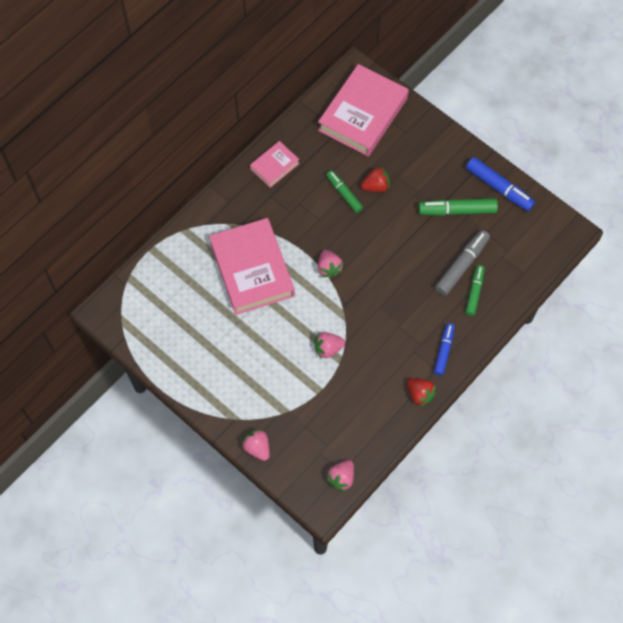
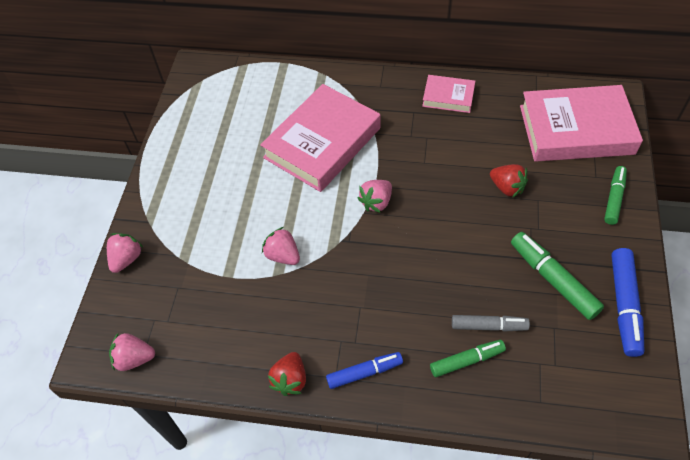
camera: 60 degrees right, 10 degrees down
(344, 194) = (472, 166): green marker -> green marker (614, 198)
(461, 266) = (489, 326): grey marker -> grey marker, size x0.66

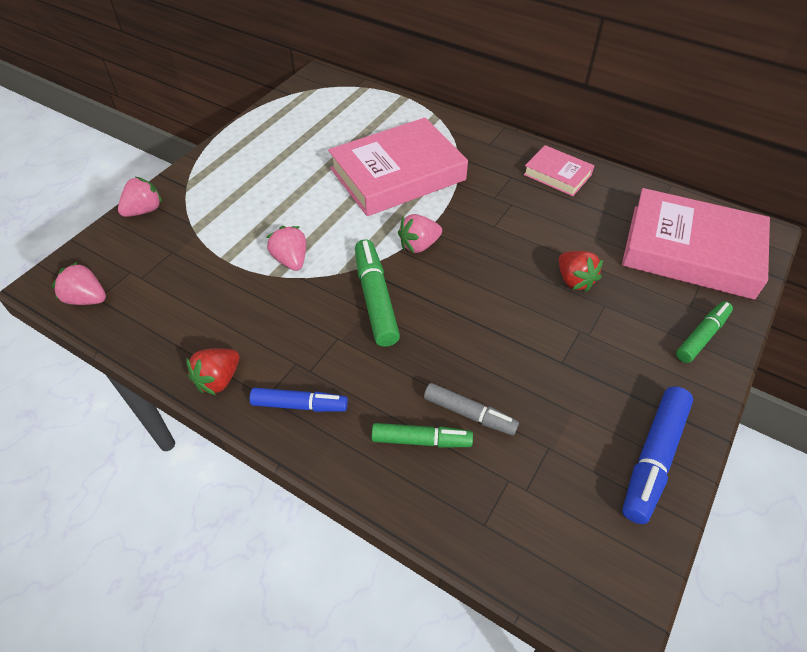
camera: 20 degrees right, 5 degrees down
(553, 279) = (576, 394): green marker -> green marker (375, 298)

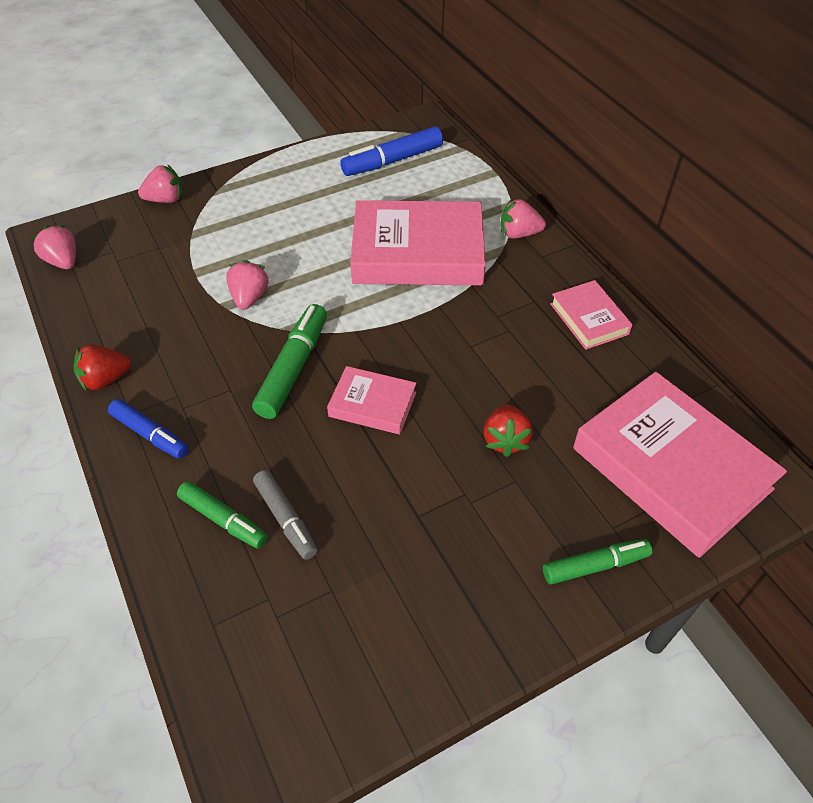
camera: 30 degrees right, 0 degrees up
(419, 245) = (377, 334): pink strawberry -> pink strawberry (519, 234)
(460, 298) = (372, 404): none -> pink book
(653, 458) = (425, 658): blue marker -> blue marker (392, 161)

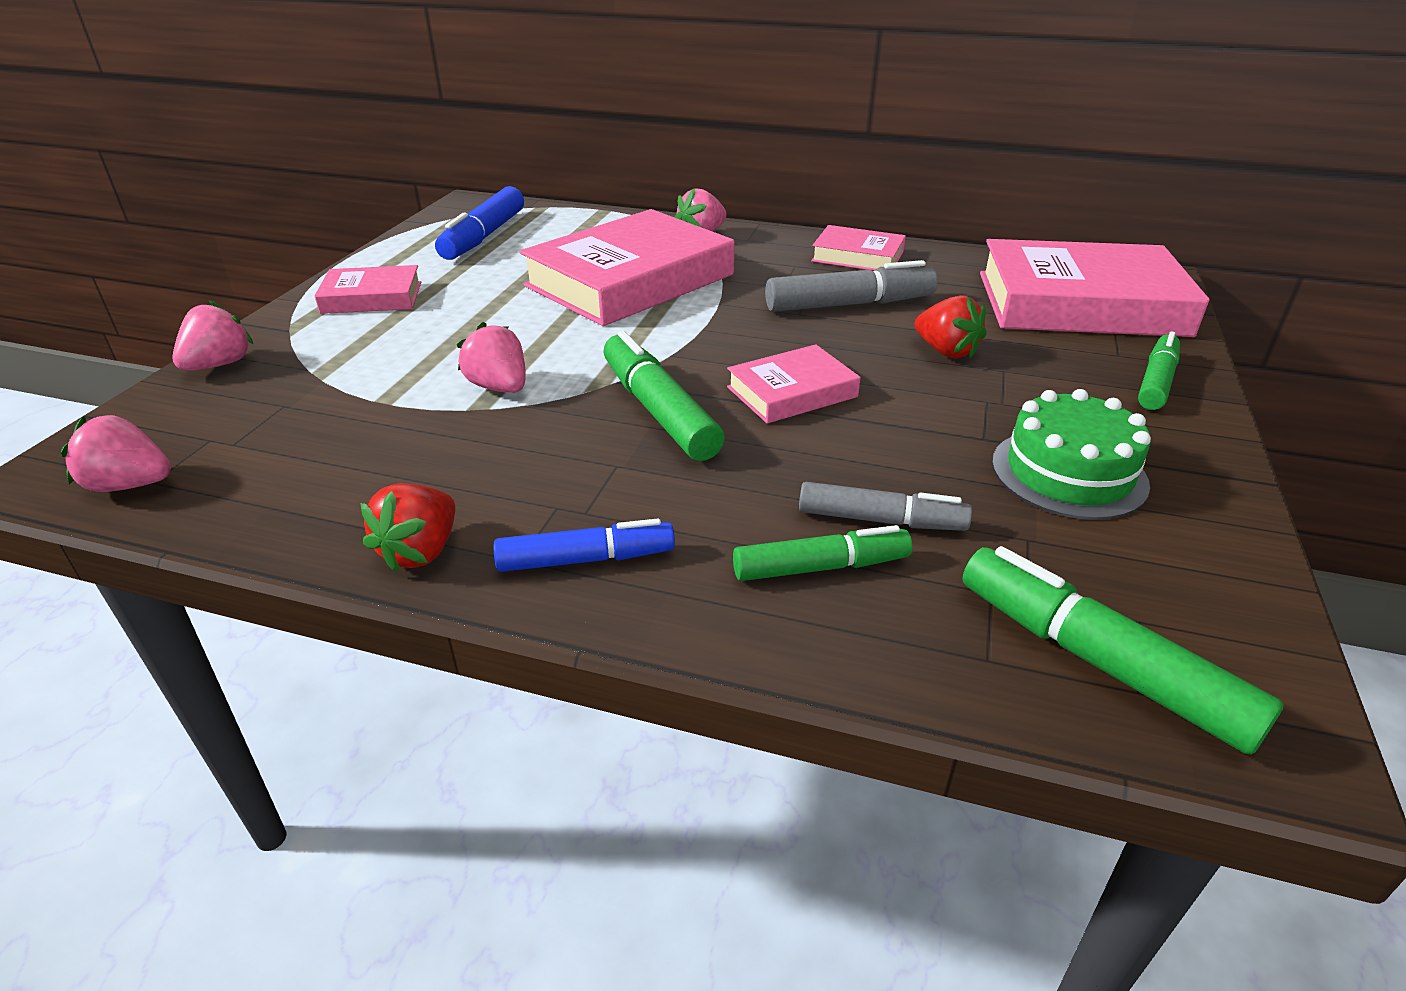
camera: 45 degrees left, 15 degrees down
(250, 671) = (1098, 661): none -> green marker
(277, 185) = (372, 297): none -> pink book
(420, 575) = (1068, 473): none -> green cake
(511, 359) = (849, 304): none -> grey marker

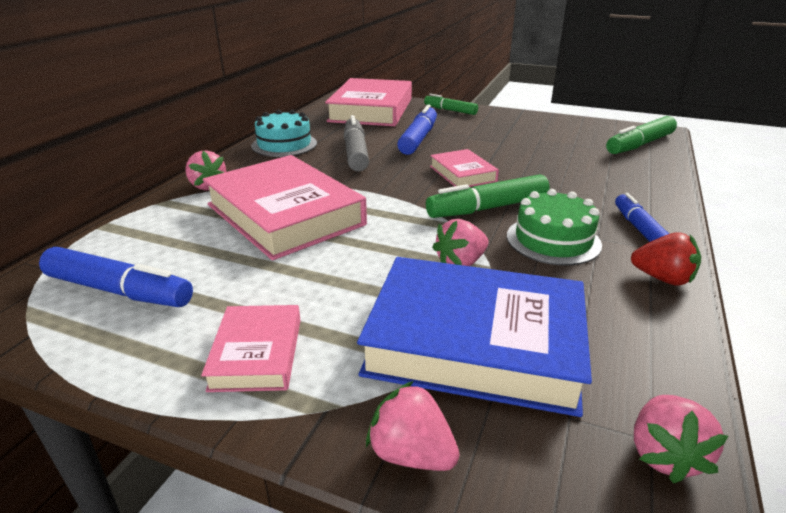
camera: 85 degrees left, 5 degrees down
(340, 393) = (475, 343): none -> blue book
(821, 567) = (614, 179): green marker -> none
(857, 256) = (284, 144): pink book -> turquoise cake
(881, 520) = (574, 165): grey marker -> none
(946, 351) = (418, 139): red strawberry -> blue marker
(1068, 473) = (526, 132): green cake -> green cake (553, 240)

